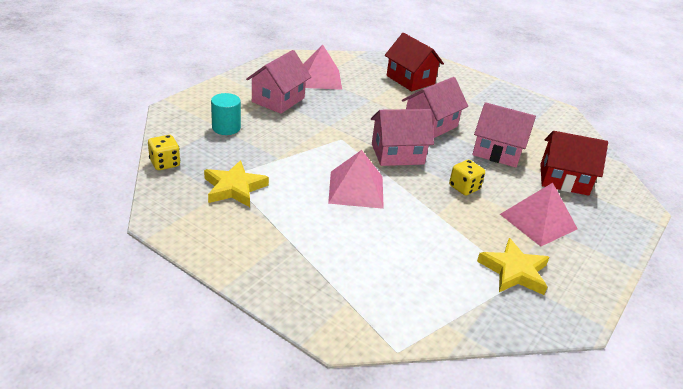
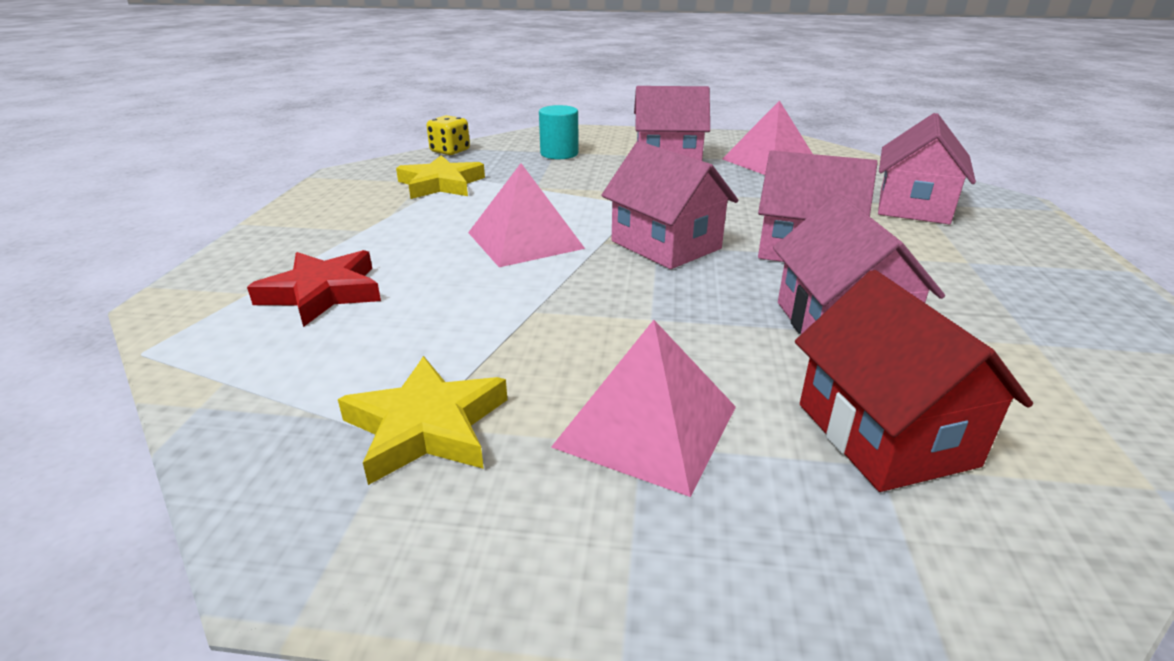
camera: 65 degrees right, 5 degrees down
(370, 273) = (322, 293): none -> red star
(410, 80) = (913, 206): red house -> pink house
(464, 188) = (651, 317): yellow dice -> none

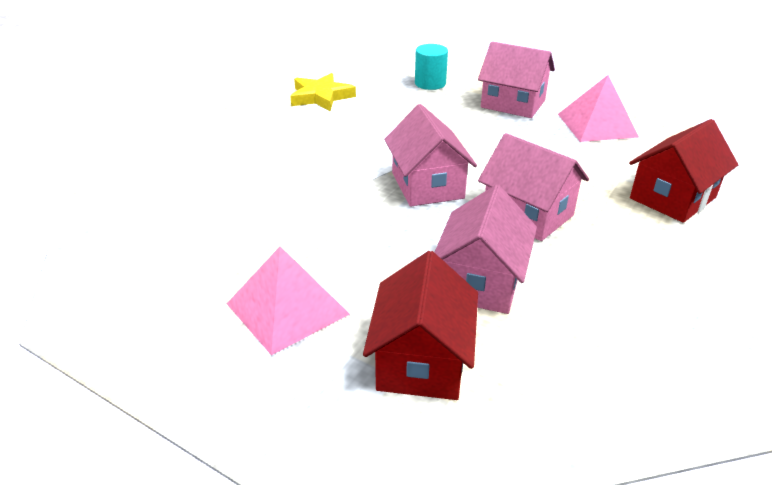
camera: 25 degrees right, 5 degrees up
(322, 293) = (186, 169): red star -> none
(427, 426) = (176, 271): yellow star -> none
(450, 151) = (352, 66): yellow dice -> none
(524, 240) = (335, 158): pink pyramid -> none
(913, 206) = (672, 198): pink house -> red house

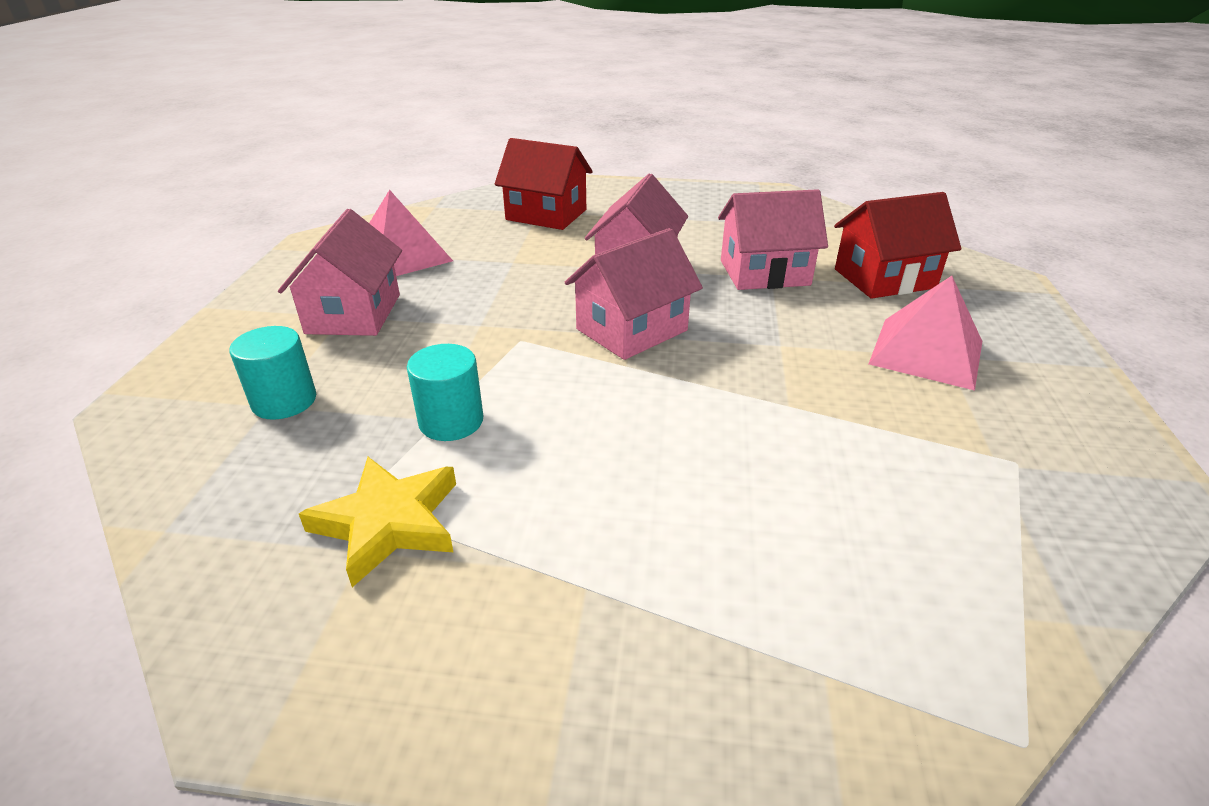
camera: 115 degrees left, 0 degrees up
(377, 116) = (451, 421): none -> turquoise cylinder

